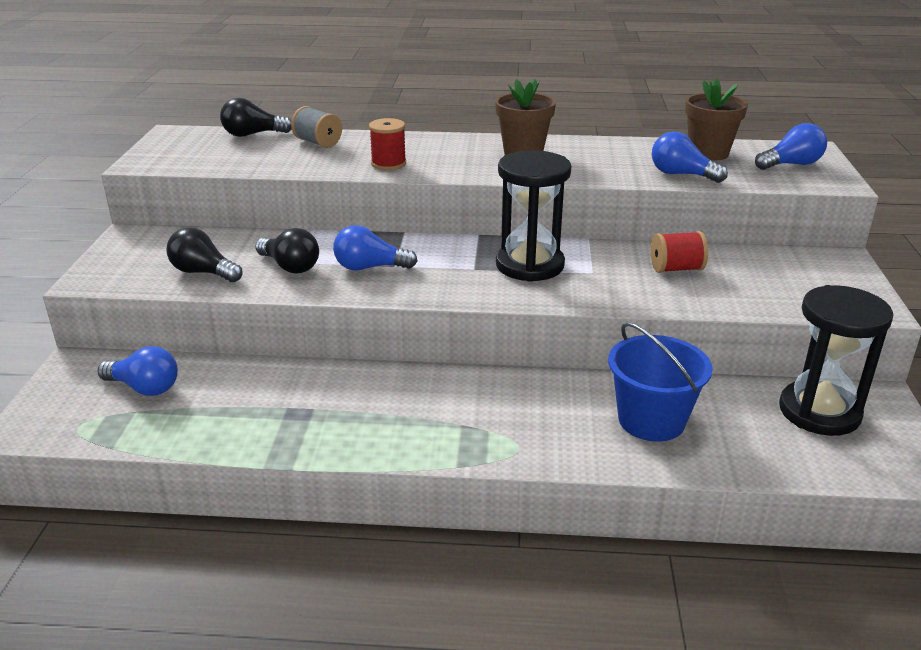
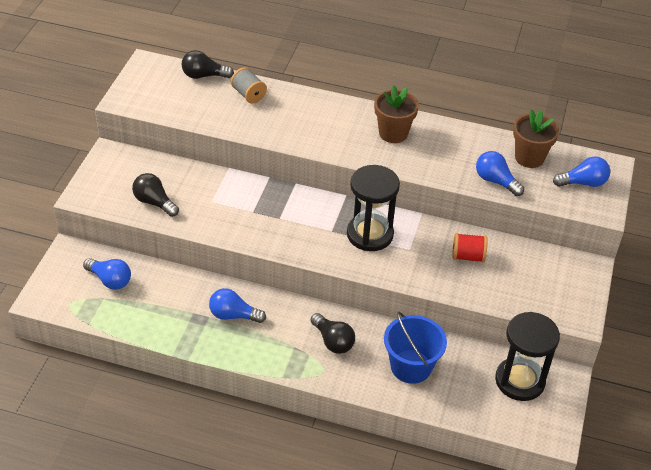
camera: 10 degrees right, 15 degrees up
(290, 266) = (211, 206): black light bulb -> black light bulb (333, 341)
(369, 267) = (262, 217): blue light bulb -> blue light bulb (233, 315)
(388, 164) = (292, 131): red spool -> none

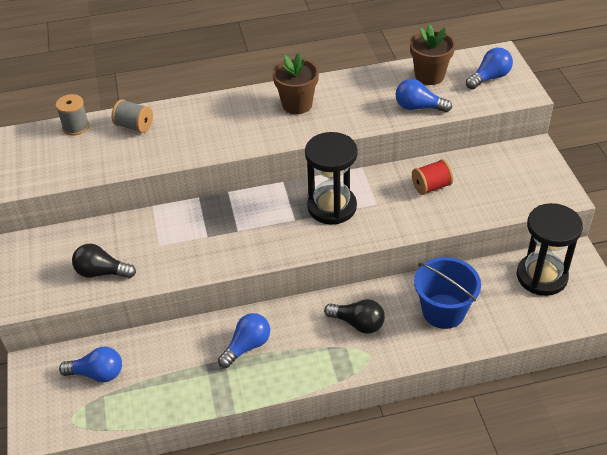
camera: 25 degrees left, 0 degrees up
(204, 75) = (76, 127): black light bulb -> grey spool
(233, 315) = (247, 346): blue light bulb -> blue light bulb turned 150 degrees clockwise

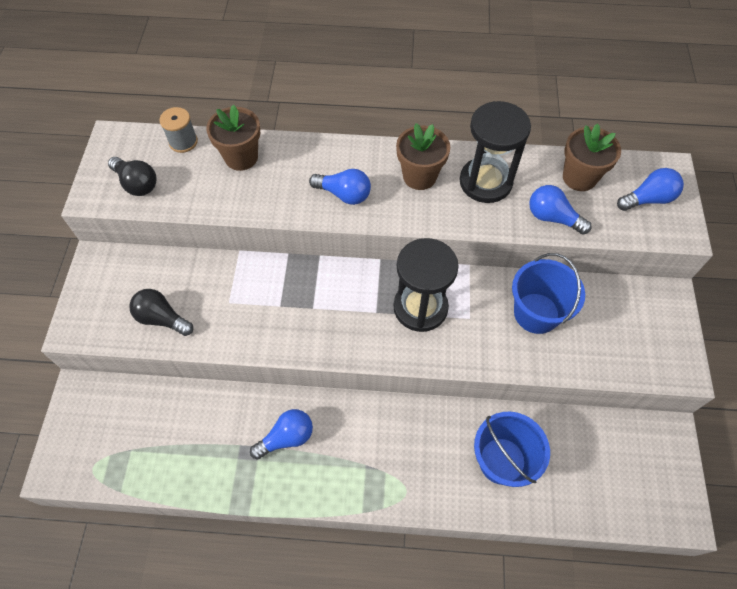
camera: 15 degrees right, 15 degrees up
(97, 374) = (134, 422): blue light bulb -> blue light bulb (344, 194)
(134, 126) = (241, 157): grey spool -> brown flower pot
(358, 323) = (407, 447): black light bulb -> black light bulb (137, 184)
(431, 186) = (536, 313): red spool -> blue bucket
(541, 276) = (623, 450): black hourglass -> black hourglass (485, 182)

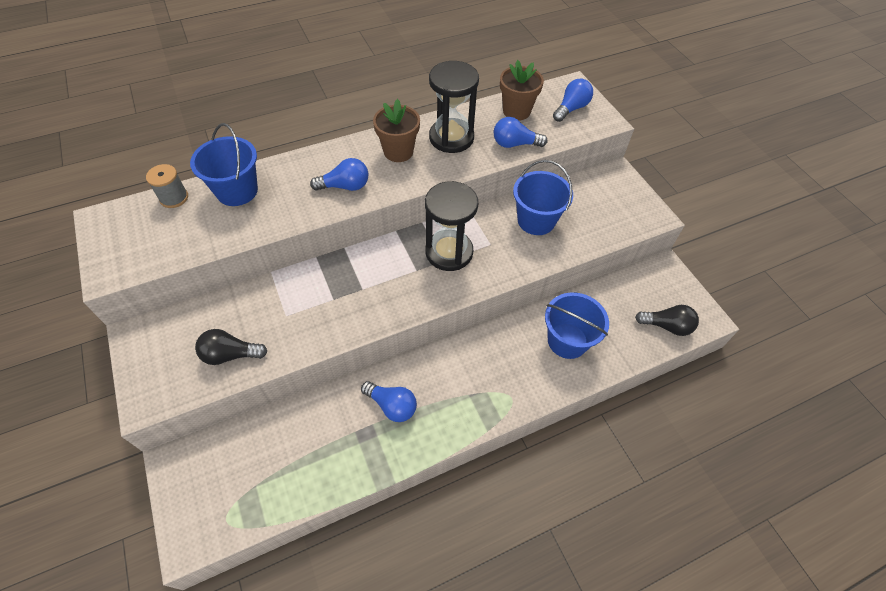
camera: 30 degrees left, 5 degrees down
(137, 184) = (148, 247): black light bulb -> black light bulb (667, 326)
(241, 157) = (237, 191): brown flower pot -> blue bucket
(287, 437) = (392, 406): blue light bulb -> blue light bulb turned 90 degrees clockwise

